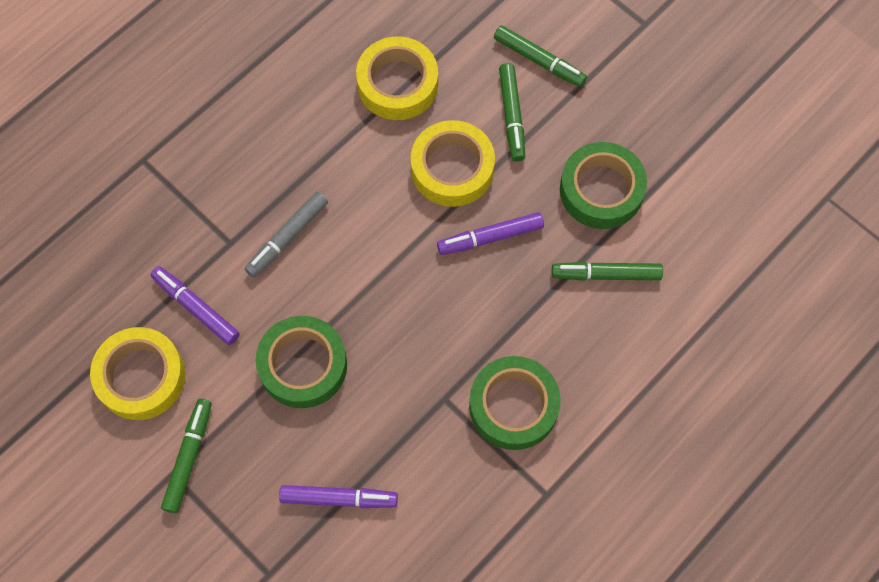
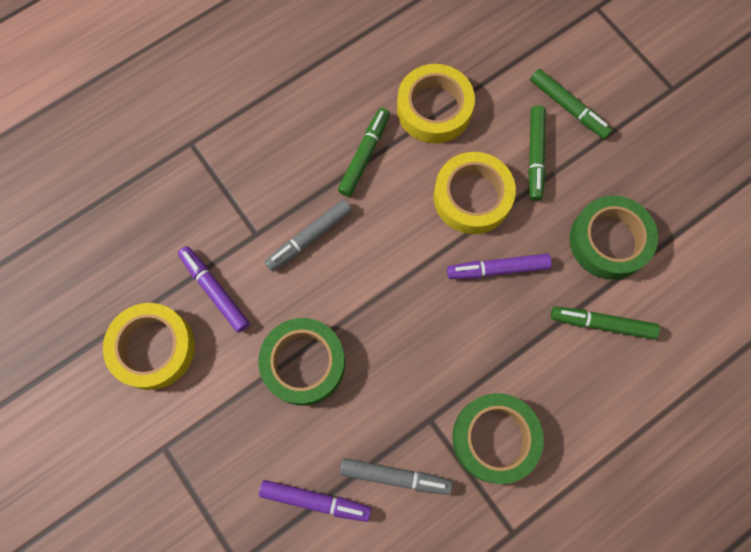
camera: 10 degrees right, 5 degrees up
(188, 458) = (182, 435): green marker -> green marker (364, 155)
(416, 460) = (394, 476): none -> grey marker

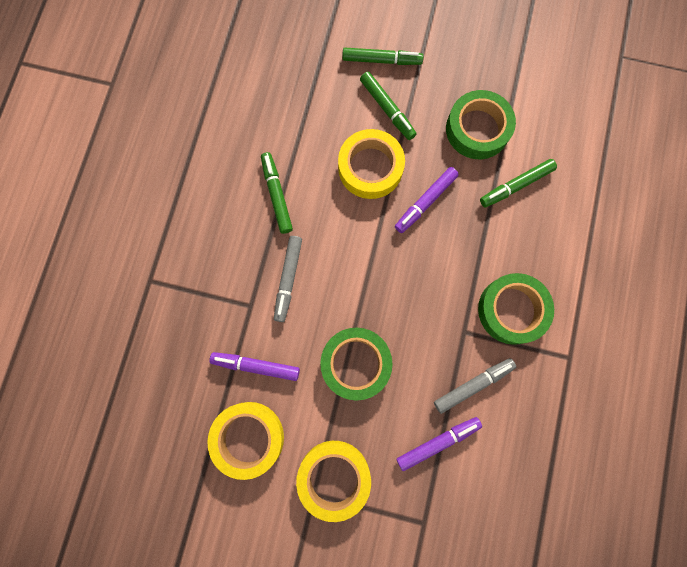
camera: 40 degrees left, 5 degrees up
(434, 109) = (296, 128): yellow tape -> yellow tape (334, 477)

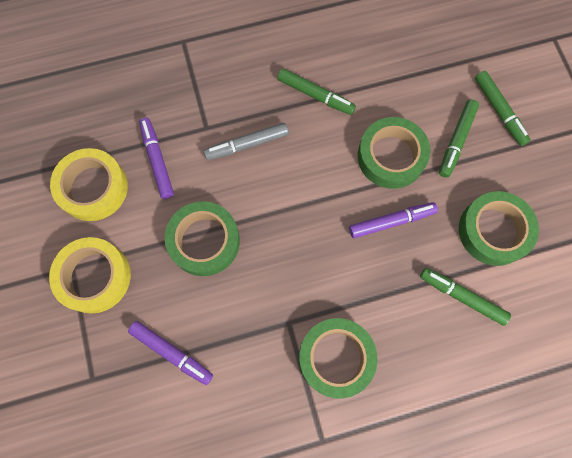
camera: 60 degrees right, 5 degrees down
(277, 195) = (315, 95): green marker -> green marker turned 75 degrees clockwise
(370, 168) = (391, 156): yellow tape -> green tape
(426, 202) = (391, 222): purple marker -> purple marker turned 150 degrees clockwise
(472, 385) = (242, 357): grey marker -> none

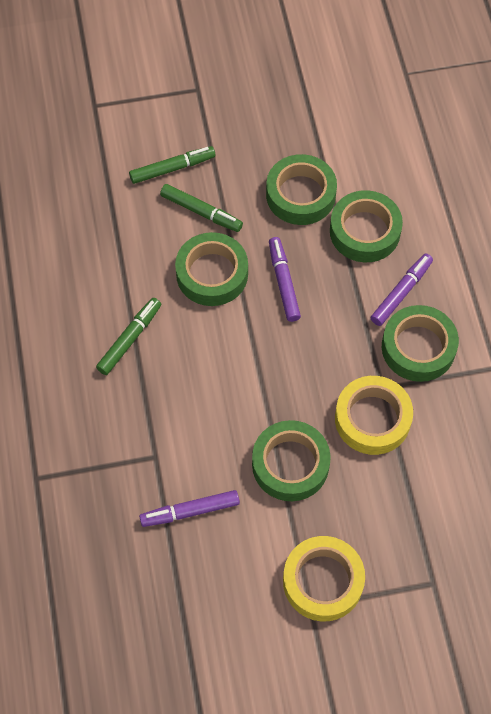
camera: 85 degrees left, 10 degrees down
(93, 188) = (217, 584): yellow tape -> yellow tape (372, 419)
(171, 352) = (408, 502): purple marker -> purple marker (400, 293)
(247, 144) = (181, 414): grey marker -> none
(462, 297) = (364, 231): green marker -> green tape

